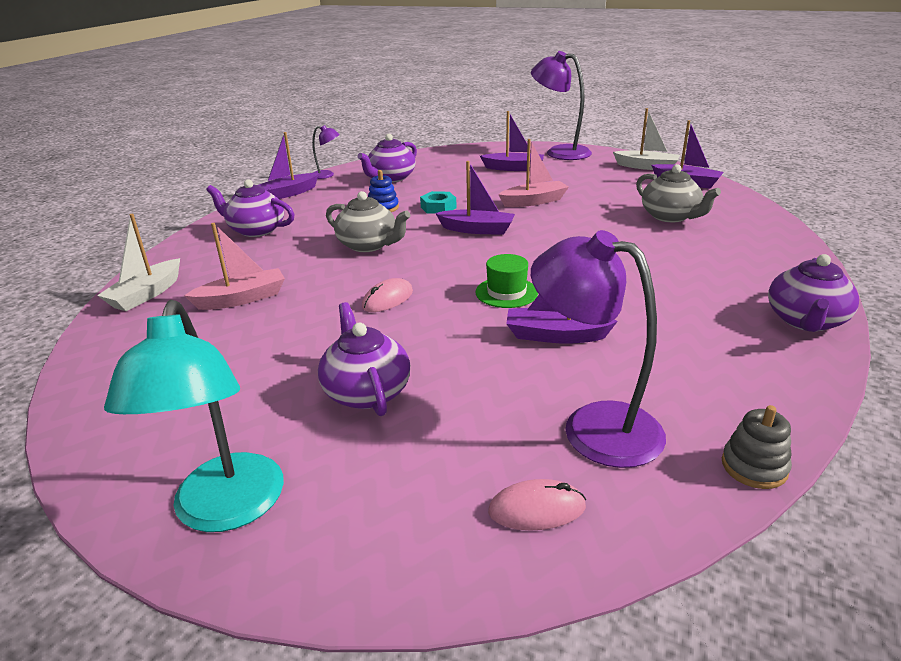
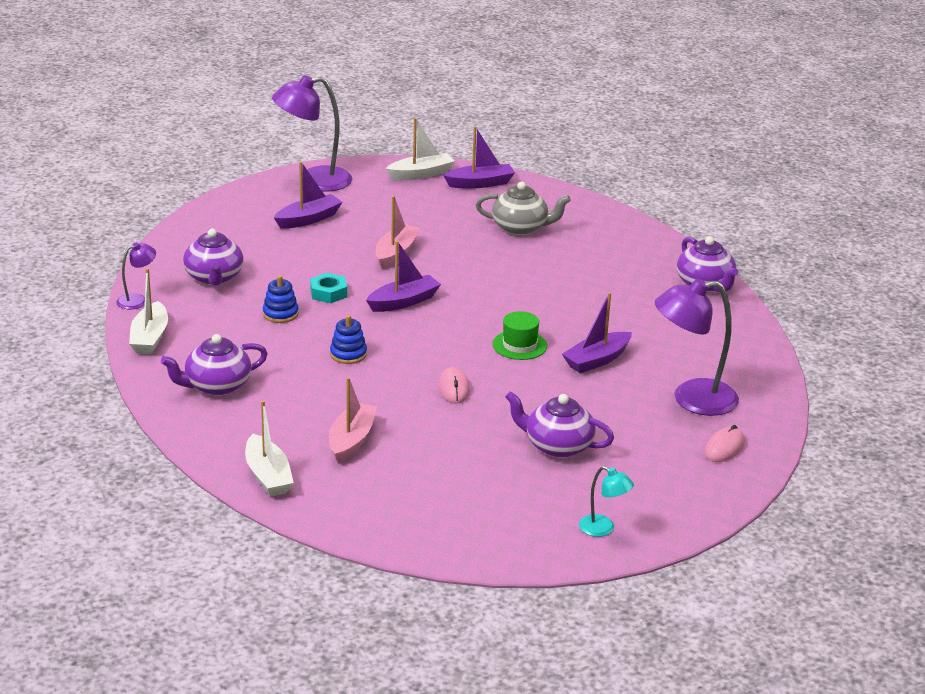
camera: 50 degrees left, 0 degrees up
(226, 510) = (603, 529): turquoise lamp -> turquoise lamp, size x0.50
(288, 193) = (150, 338): purple boat -> white boat
(369, 245) = (348, 354): grey teapot -> blue stacking toy
(754, 467) = (777, 380): grey stacking toy -> none

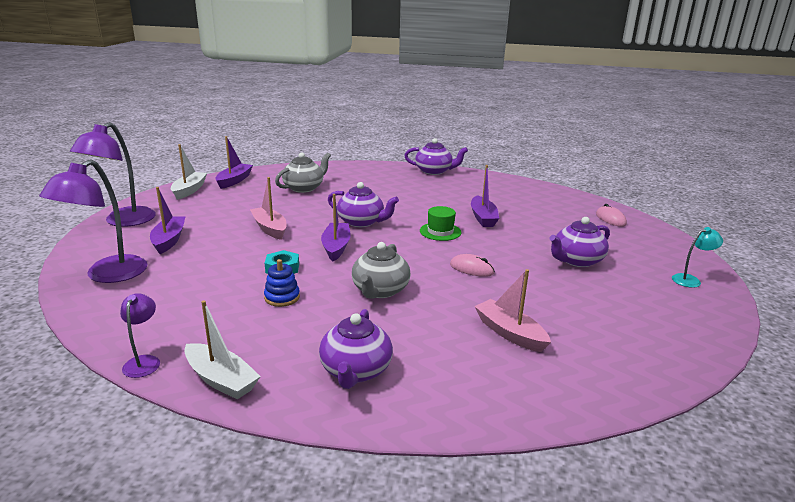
camera: 55 degrees left, 5 degrees down
(214, 278) = (178, 307): purple teapot -> purple teapot (362, 222)
(268, 476) = (538, 397): white boat -> none
(348, 354) = (380, 290): blue stacking toy -> grey teapot
(692, 399) = (551, 210): purple lamp -> purple lamp (107, 275)

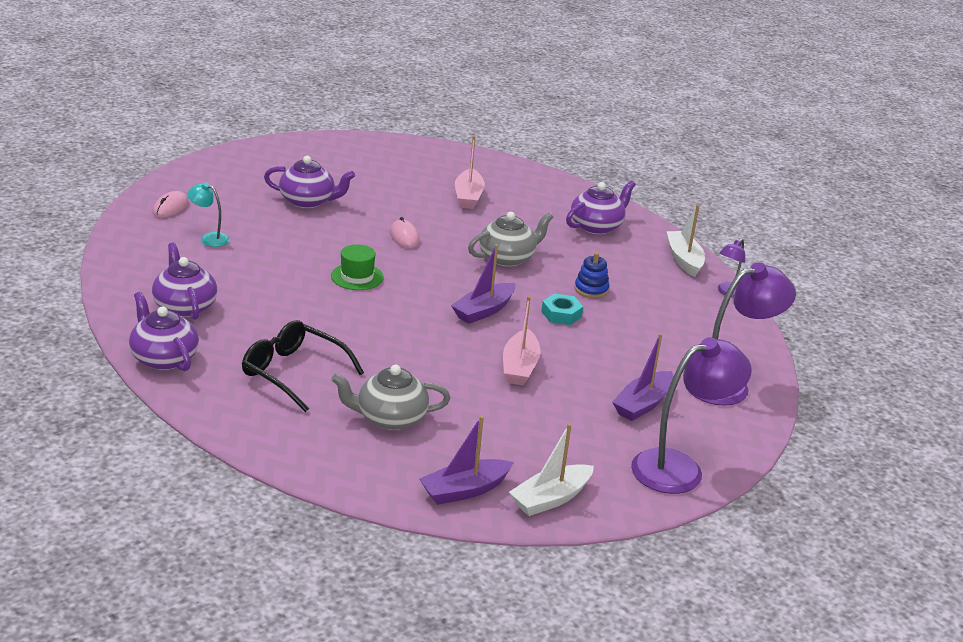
camera: 140 degrees left, 5 degrees up
(362, 222) = (411, 326): purple teapot -> purple teapot (184, 306)
(376, 185) = (292, 372): none -> black glasses
(483, 218) = (281, 268): purple boat -> none
(690, 280) = (268, 156): turquoise lamp -> turquoise lamp (209, 238)

